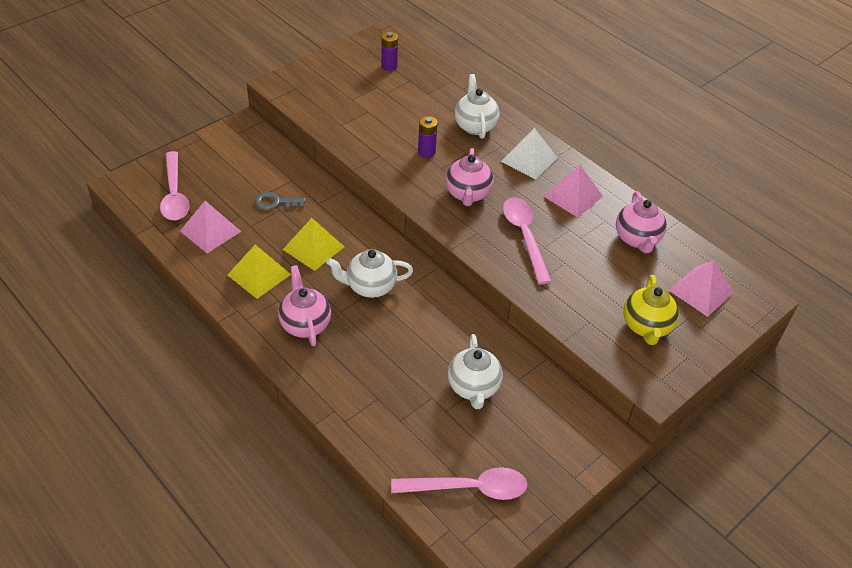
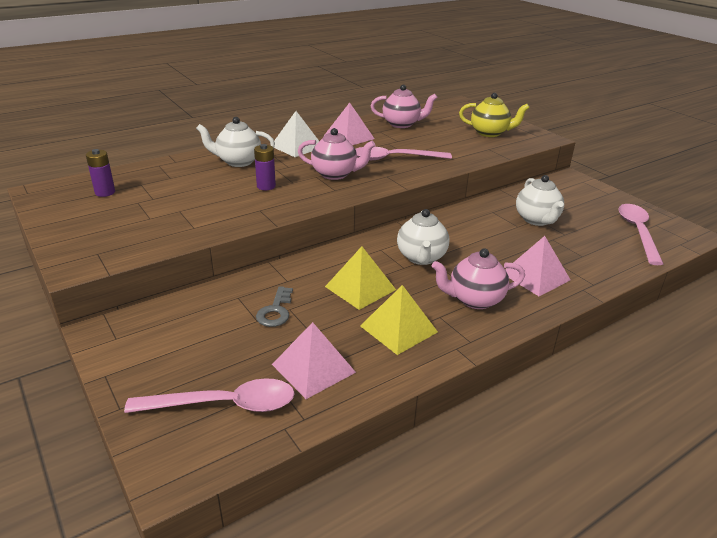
camera: 80 degrees left, 15 degrees down
(473, 387) = (537, 220): white teapot -> white teapot turned 75 degrees clockwise
(701, 291) = (454, 115): pink pyramid -> pink pyramid (535, 276)

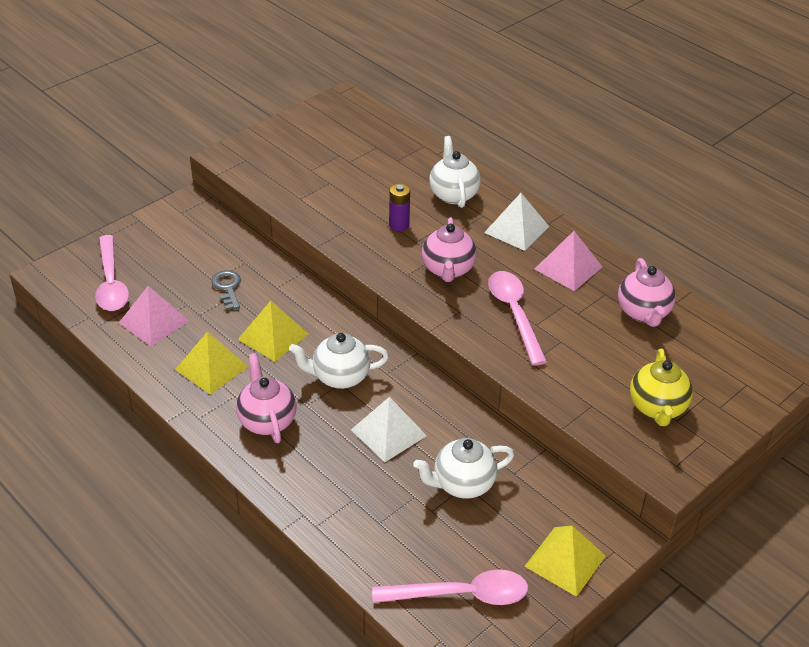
camera: 80 degrees right, 10 degrees up
(105, 192) = (352, 132): purple battery -> none
(275, 311) = (227, 288): grey key -> grey key turned 75 degrees clockwise
(487, 242) = (388, 432): none -> white pyramid
(535, 276) = (322, 473): pink pyramid -> none
(595, 196) = (565, 561): none -> yellow pyramid

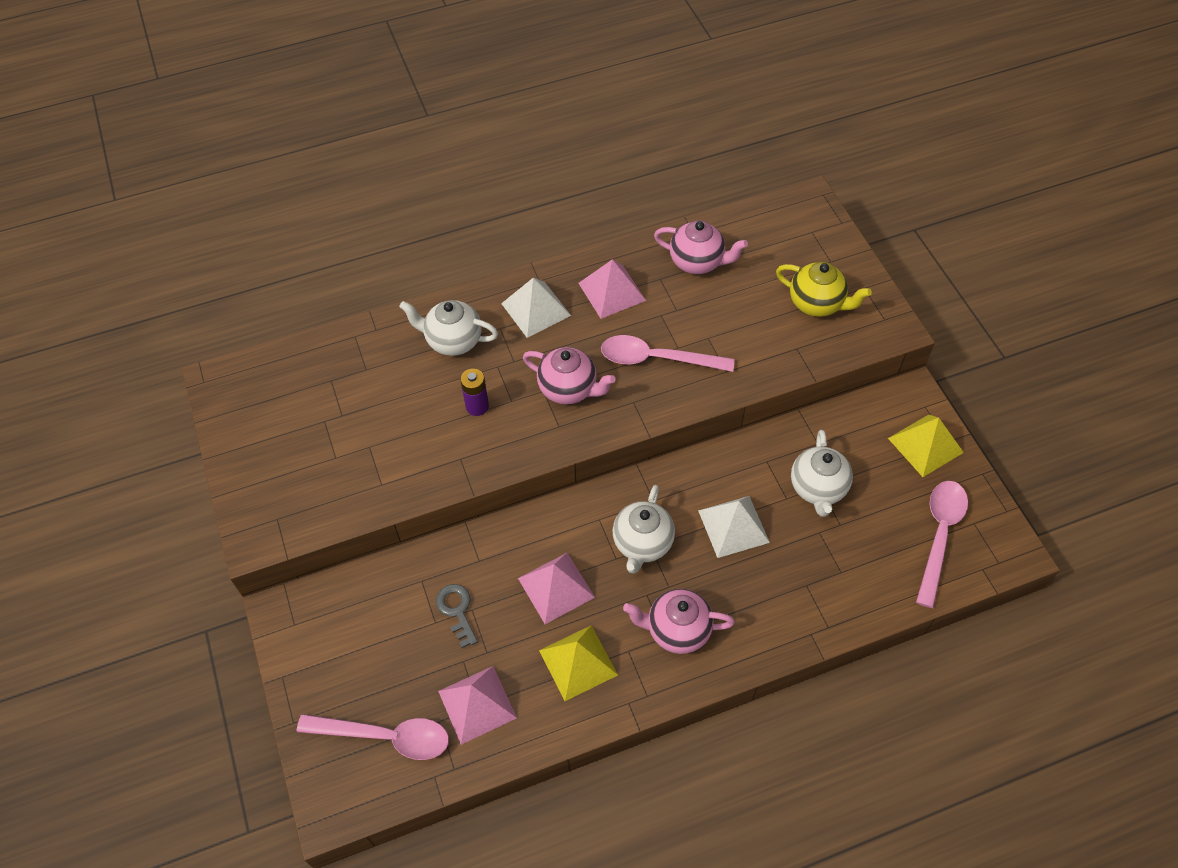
camera: 65 degrees left, 15 degrees up
(227, 288) = (457, 611): grey key -> grey key turned 60 degrees clockwise
(273, 336) = (556, 587): yellow pyramid -> pink pyramid

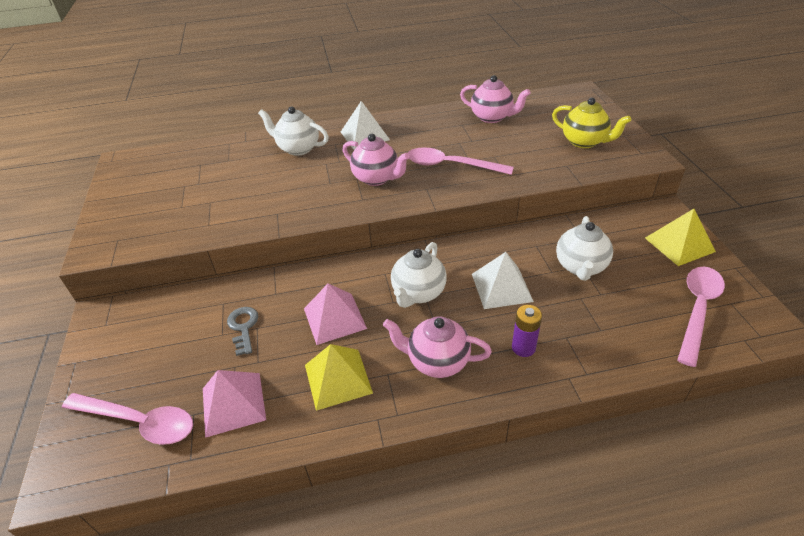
camera: 10 degrees right, 15 degrees down
(477, 406) = (302, 184): purple battery -> purple battery (523, 348)
(612, 291) = (424, 129): pink pyramid -> none

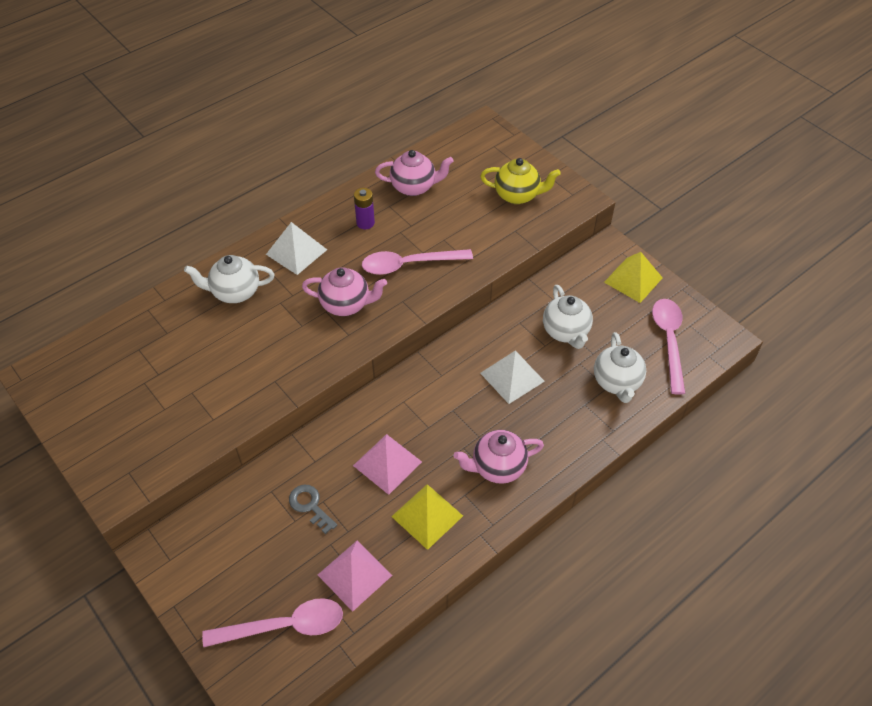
camera: 30 degrees left, 10 degrees up
(418, 293) = (445, 410): white teapot -> white teapot (617, 382)
(523, 348) = (557, 427): purple battery -> purple battery (365, 223)

